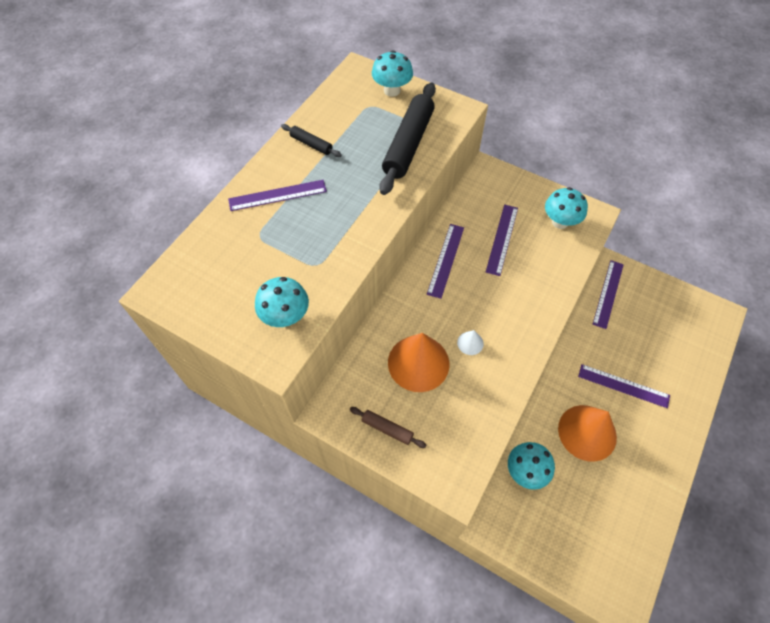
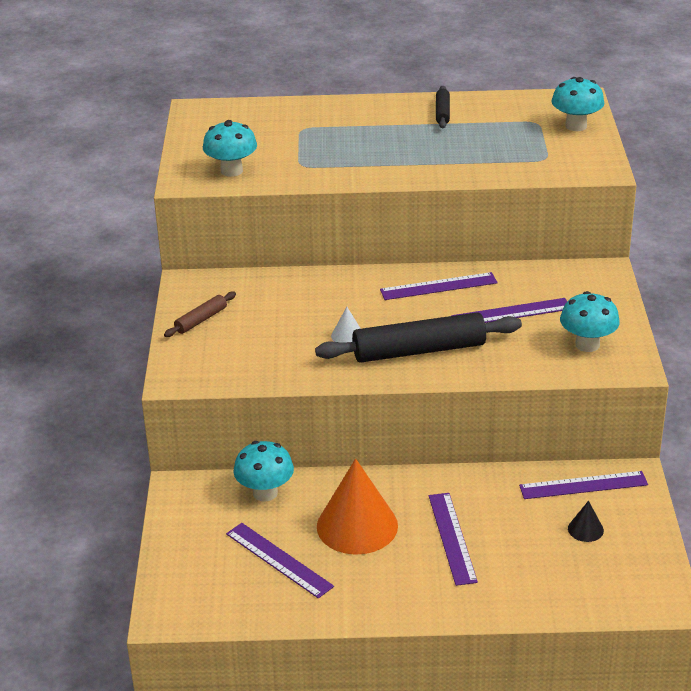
camera: 60 degrees right, 25 degrees down
(277, 195) = (359, 120): purple ruler -> purple ruler (278, 560)
(387, 429) = (201, 320): brown rolling pin -> brown rolling pin turned 45 degrees clockwise
(408, 144) = (510, 159): black rolling pin -> black rolling pin (419, 351)
(418, 363) = (291, 312): orange cone -> none
(646, 315) = (585, 529): none -> black cone

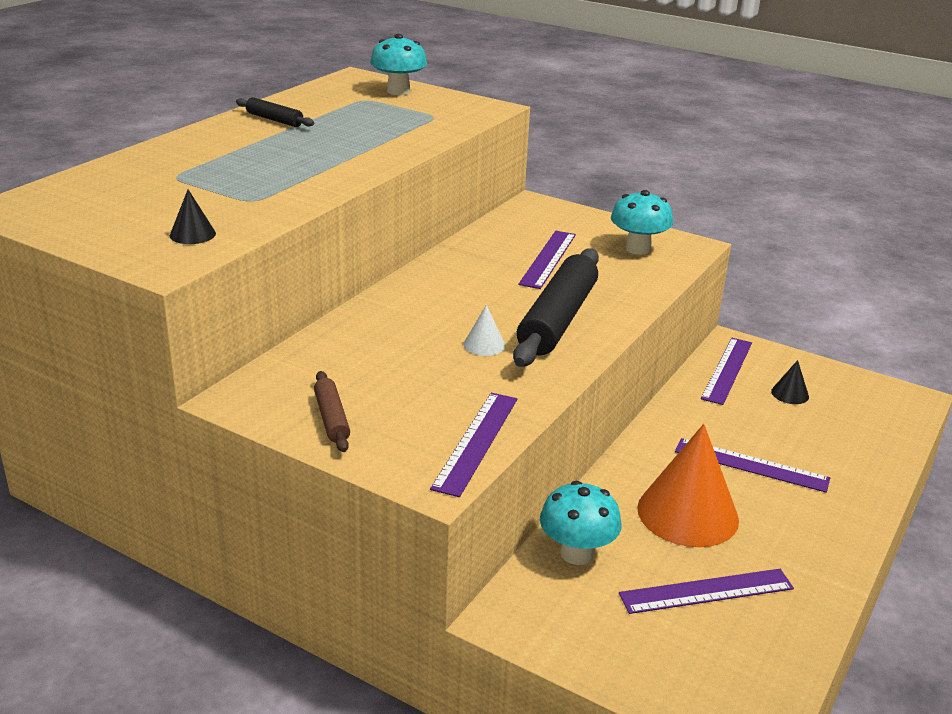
camera: 60 degrees left, 5 degrees down
(231, 171) = (192, 234): turquoise mushroom -> black cone
(438, 286) = (459, 272): purple ruler -> purple ruler (476, 442)

